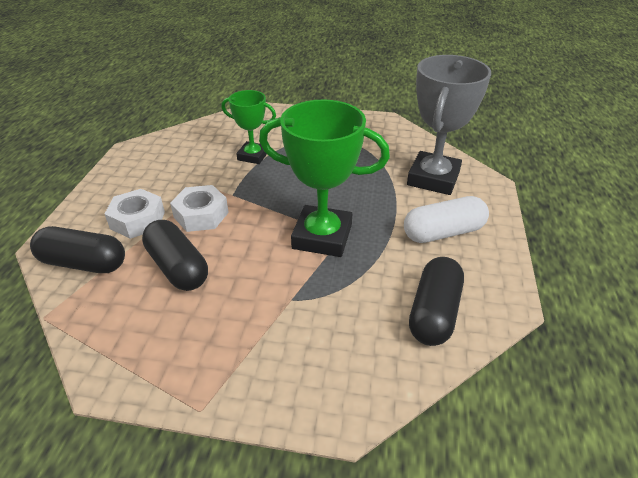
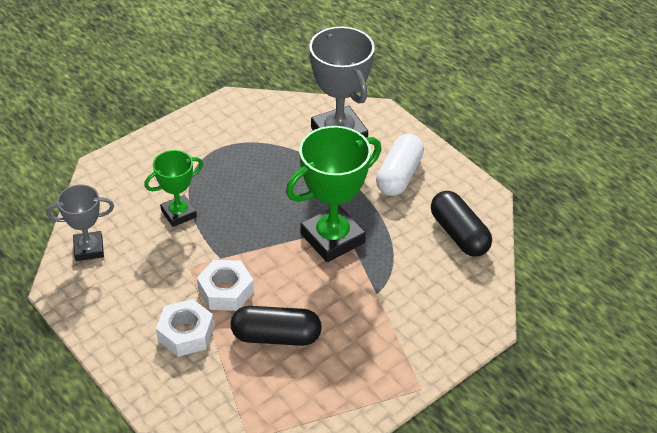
camera: 50 degrees left, 5 degrees up
(84, 263) = (207, 391): black capsule -> none
(178, 142) = (89, 249): none -> grey trophy

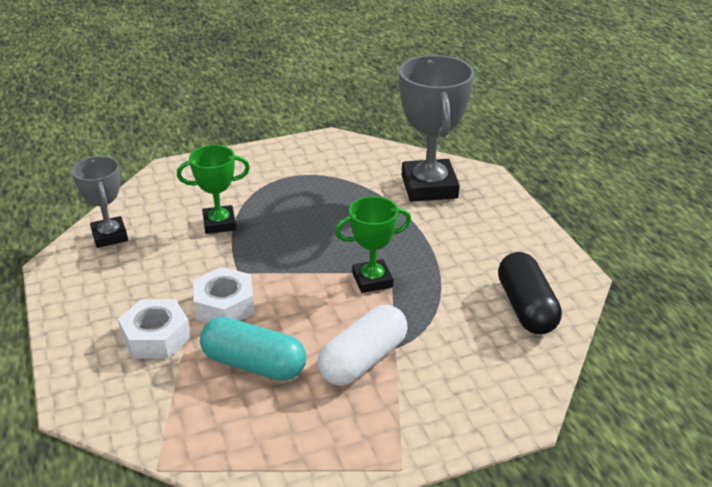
camera: 20 degrees right, 10 degrees down
(89, 249) = (109, 236): grey trophy -> grey trophy turned 60 degrees clockwise
(276, 336) = (254, 364): black capsule -> turquoise capsule
(332, 238) = (372, 280): green trophy -> green trophy, size x0.58
(399, 175) = (479, 236): white capsule -> white capsule (363, 360)

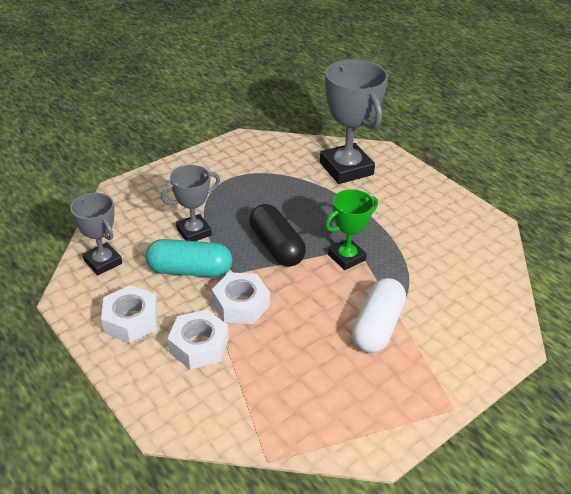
camera: 20 degrees left, 5 degrees up
(103, 297) = (131, 320): none -> white nut
(219, 223) = (194, 232): green trophy -> grey trophy
(254, 364) = (294, 350): turquoise capsule -> turquoise capsule (190, 270)
(526, 307) = (471, 256): black capsule -> black capsule (276, 247)

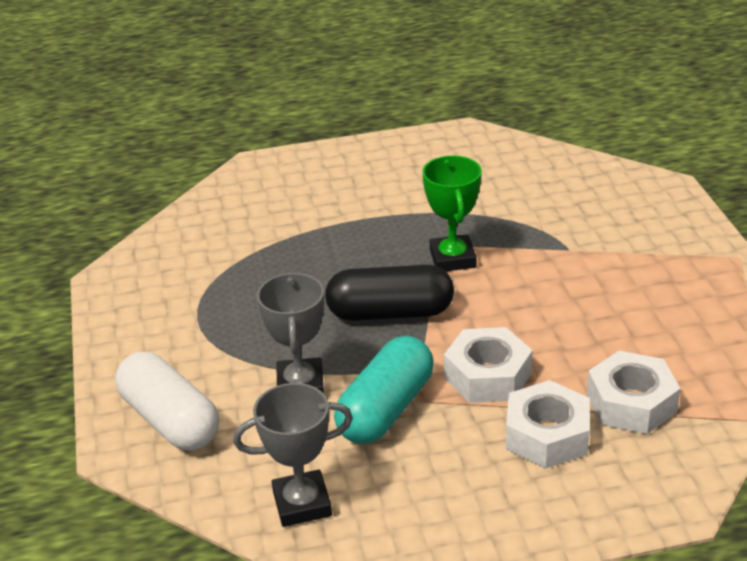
camera: 60 degrees left, 5 degrees down
(131, 320) = (458, 496): white nut -> white nut (631, 403)
(346, 168) = (268, 205): grey trophy -> none
(377, 327) = (590, 272): white capsule -> white capsule (170, 420)

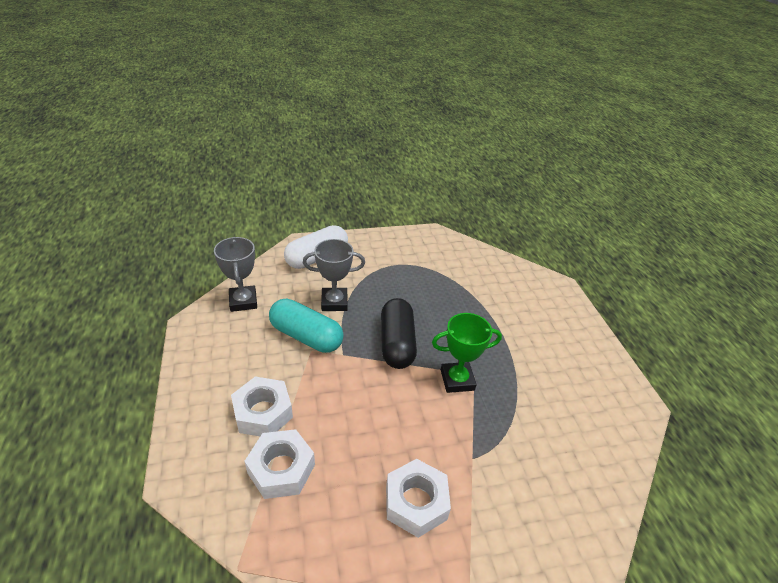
camera: 85 degrees right, 5 degrees up
(487, 375) = (327, 387): white nut -> white nut (416, 502)

